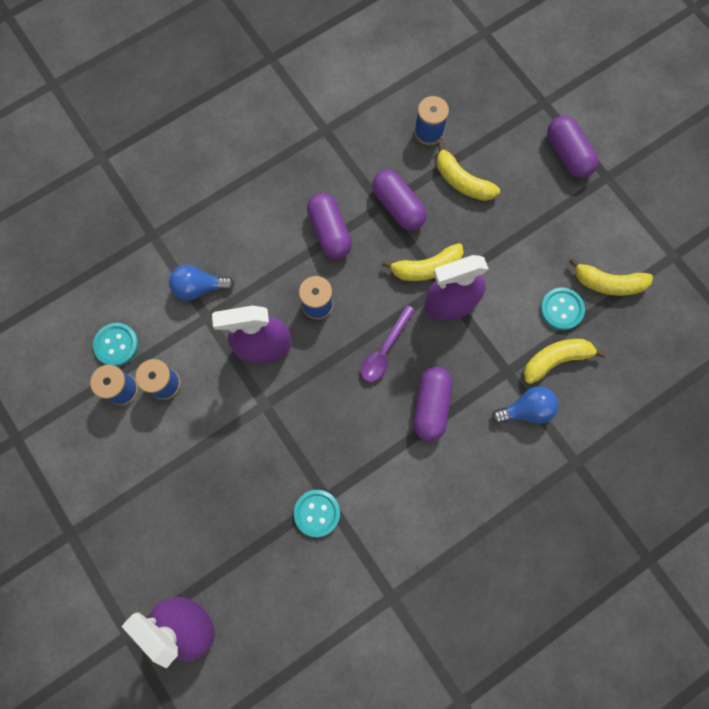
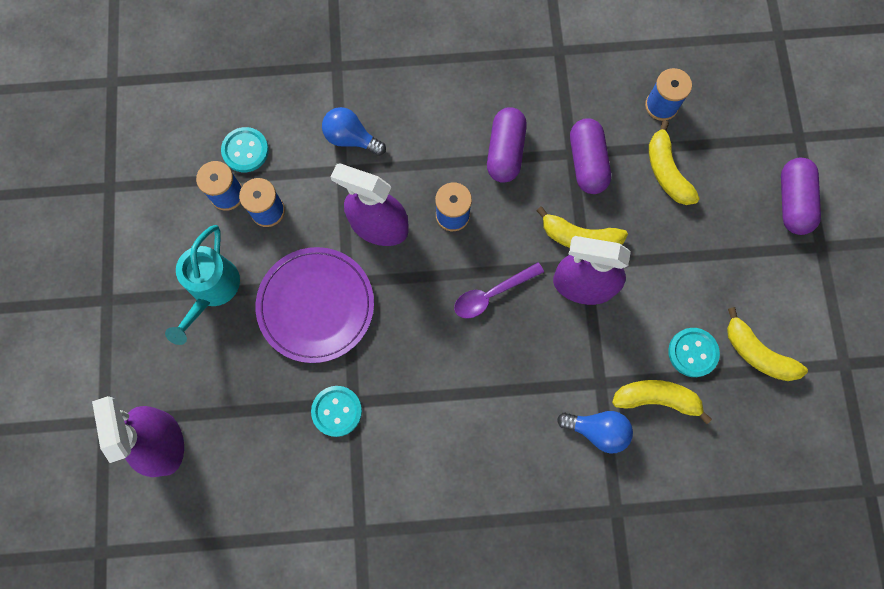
camera: 30 degrees right, 0 degrees up
(156, 475) = (212, 290): none -> turquoise watering can
(250, 438) = (316, 305): none -> purple plate
(431, 406) = (505, 373): purple capsule -> none

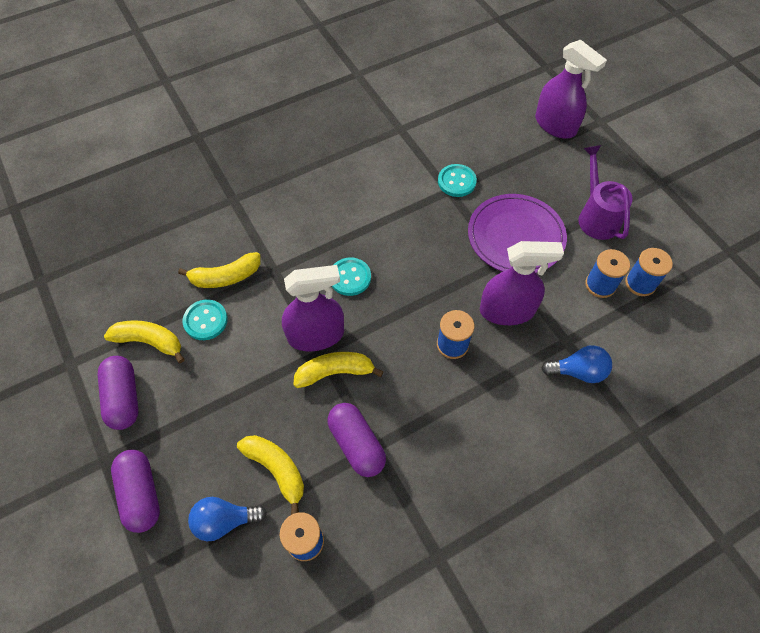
camera: 155 degrees right, 15 degrees down
(212, 290) = (596, 216): turquoise watering can -> purple watering can
(245, 150) = (655, 322): turquoise button -> turquoise button (350, 277)
(492, 294) = (387, 298): purple spoon -> none
(505, 151) = (437, 421): purple capsule -> purple capsule (123, 398)
(597, 430) = (264, 240): blue light bulb -> blue light bulb (225, 521)

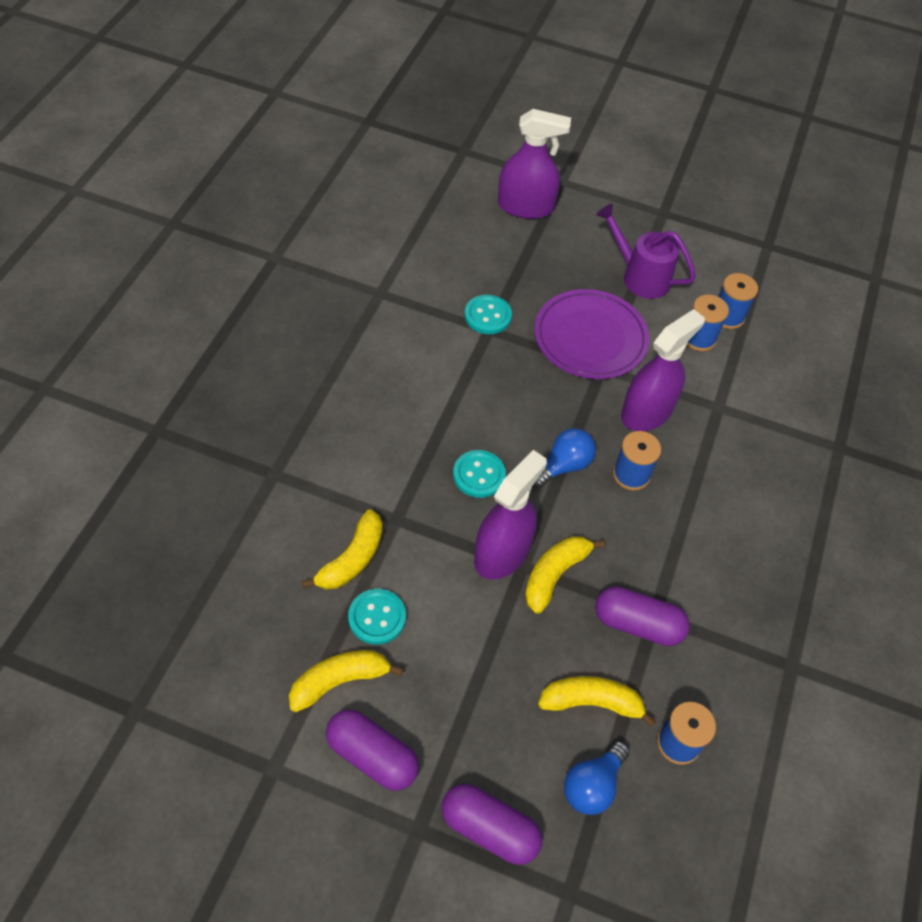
camera: 45 degrees left, 5 degrees down
(578, 371) = (750, 427): blue light bulb -> blue light bulb (563, 466)

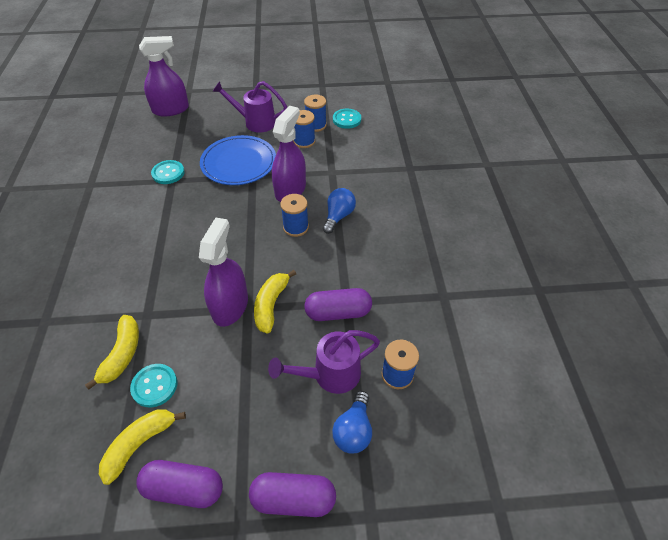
camera: 20 degrees left, 5 degrees down
(479, 475) = (196, 265): turquoise button -> turquoise button (346, 119)
(563, 466) = (251, 238): blue light bulb -> blue light bulb (338, 216)
(590, 337) = (238, 163): purple plate -> blue plate
(592, 702) = (329, 375): yellow banana -> purple watering can

